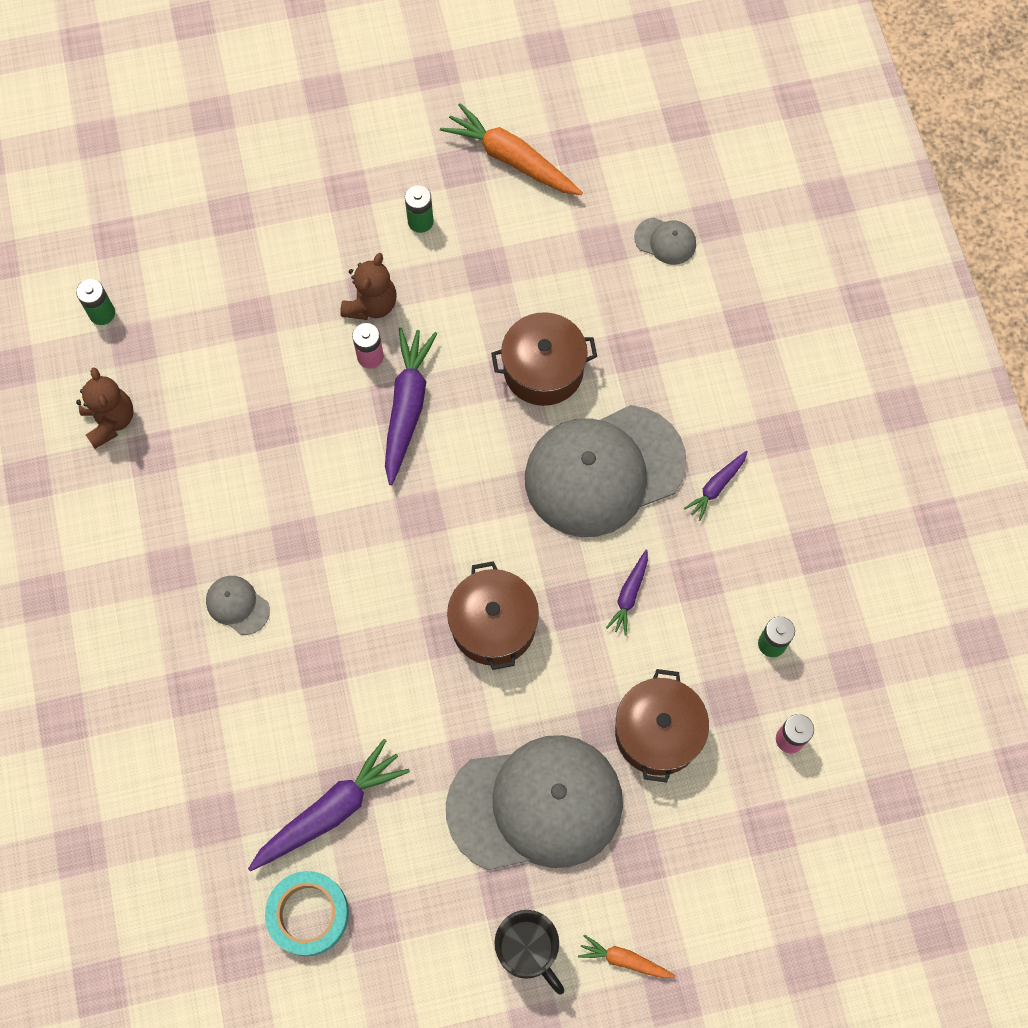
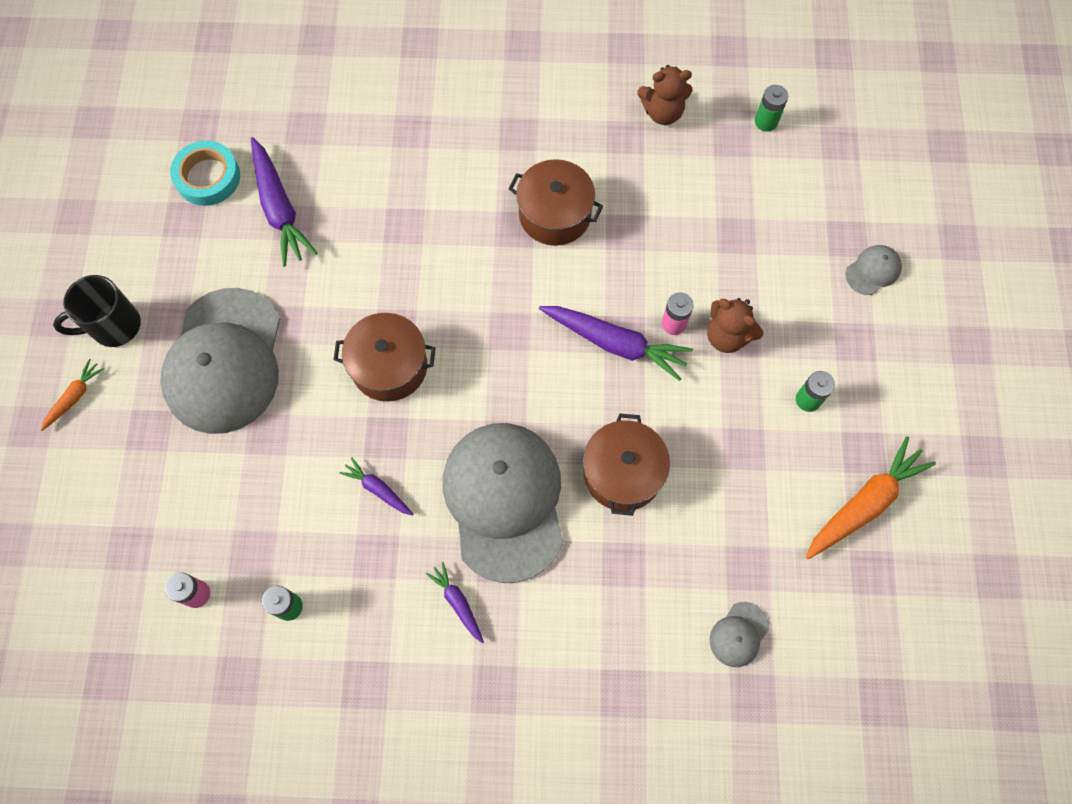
camera: 105 degrees right, 0 degrees up
(237, 605) = (471, 175): grey cap -> grey cap (873, 271)
(658, 732) = (246, 478): brown pot -> brown pot (555, 214)

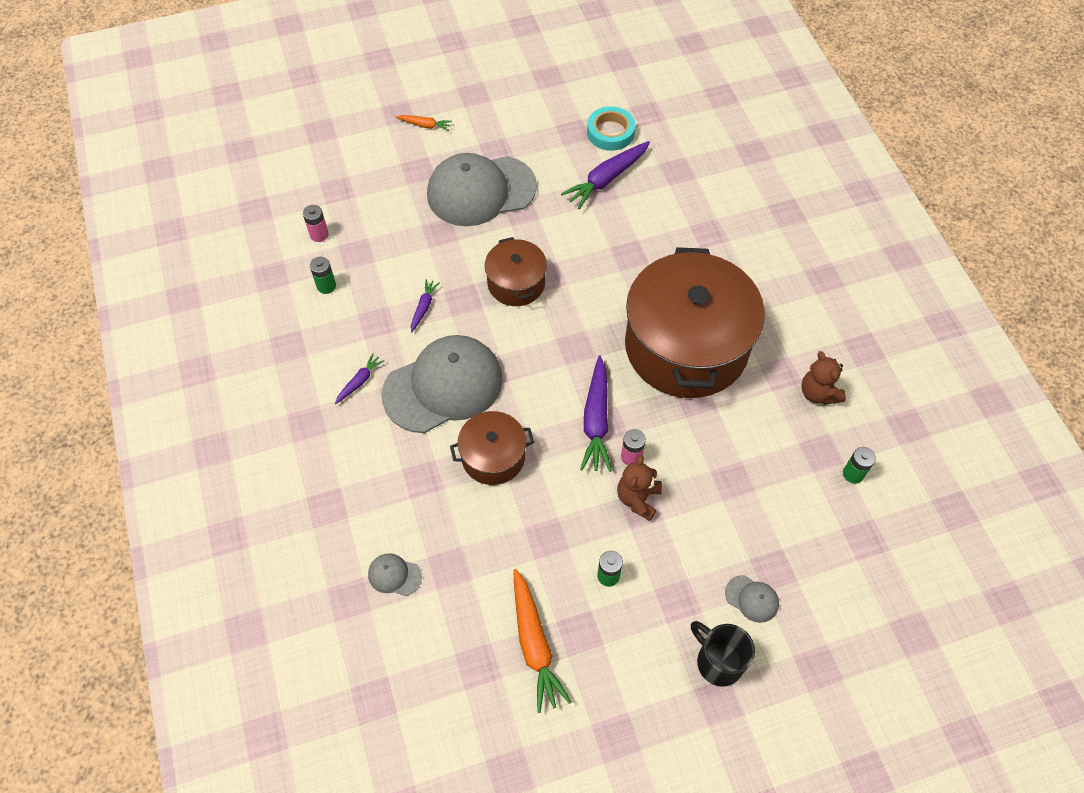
camera: 70 degrees right, 10 degrees down
(114, 326) = (481, 126): black mug -> black mug (718, 661)
(555, 214) = (686, 346): brown pot -> brown pot, size x2.07
(864, 503) = (534, 644): orange carrot -> orange carrot turned 45 degrees clockwise

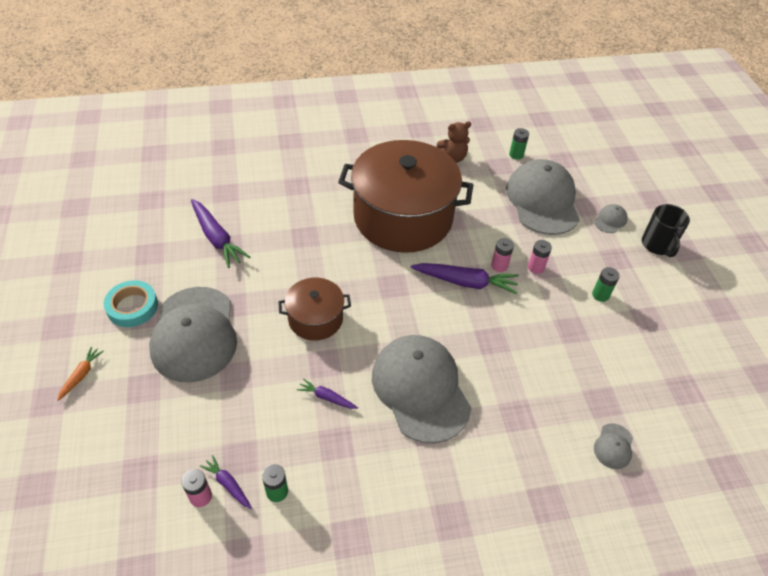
camera: 85 degrees left, 10 degrees down
(359, 381) = (406, 464): purple carrot -> purple carrot (228, 484)
(493, 457) = (497, 357): brown pot -> none
(534, 644) = (661, 349): orange carrot -> none
(610, 132) = (163, 227): turquoise tape -> turquoise tape (132, 307)
(638, 498) = (536, 267): brown teddy bear -> pink battery
(718, 661) = (657, 245): black mug -> black mug turned 60 degrees counterclockwise
(765, 508) = (542, 201): none -> grey cap

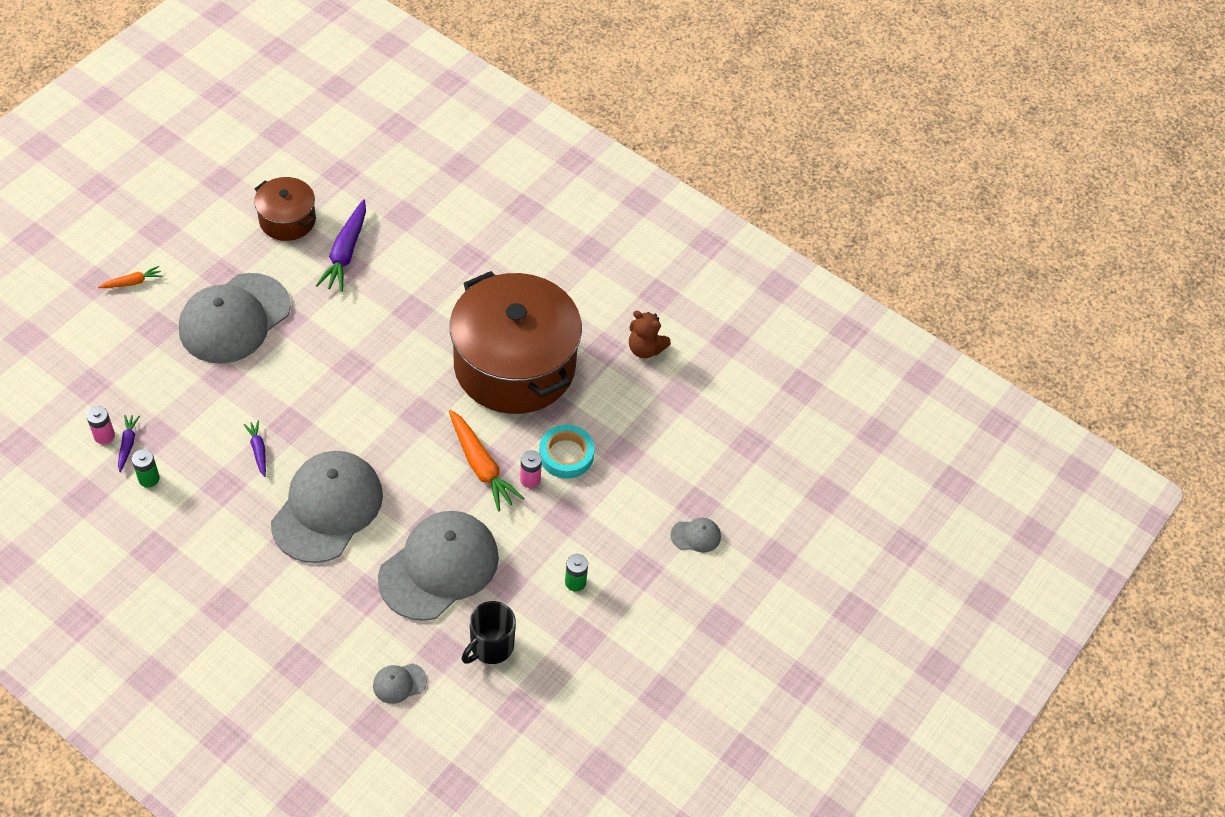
camera: 45 degrees right, 5 degrees up
(132, 307) = (220, 258): turquoise tape -> turquoise tape (566, 455)
(315, 319) = (328, 386): brown pot -> brown pot (287, 220)
(465, 282) = (481, 466): purple carrot -> orange carrot
(516, 155) = (711, 399): green battery -> none
(536, 267) = (558, 509): pink battery -> none
(542, 201) = (662, 462): grey cap -> grey cap (439, 567)
(657, 245) = (701, 596): black mug -> black mug (490, 646)

